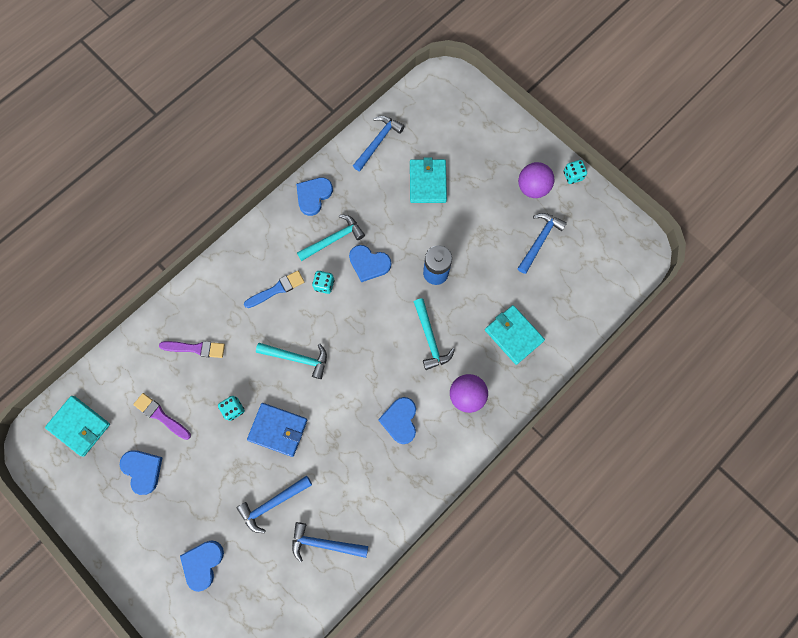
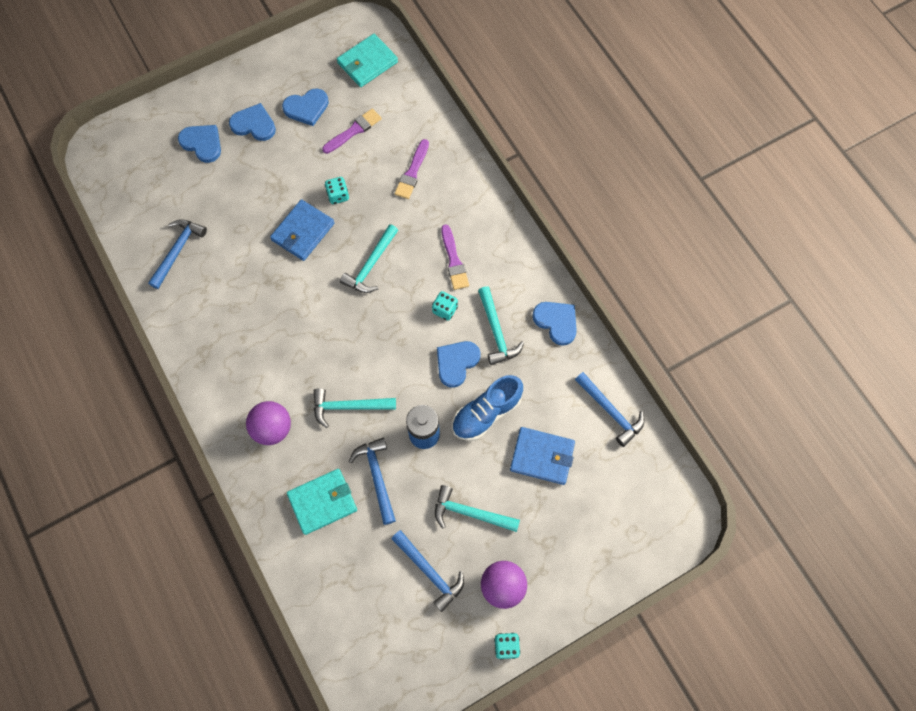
camera: 105 degrees right, 5 degrees down
(273, 503) = (233, 213): blue hammer -> blue hammer (377, 477)
(277, 289) = (454, 260): blue brush -> purple brush
(400, 420) = (270, 351): blue heart -> blue heart (254, 124)
(405, 230) = (486, 413): none -> blue shoe
(427, 182) = (542, 456): turquoise wallet -> blue wallet
(487, 223) = (470, 513): none -> turquoise hammer

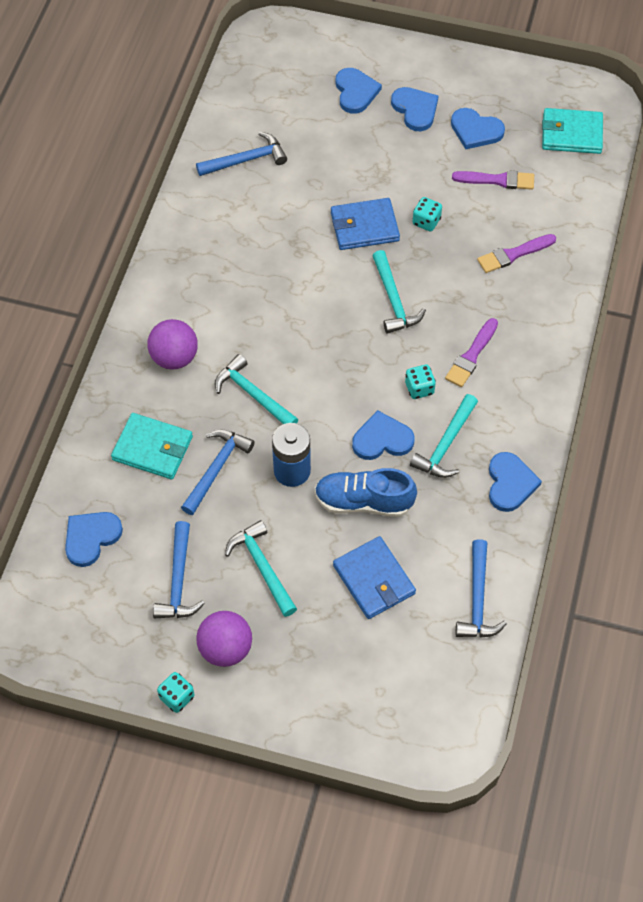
camera: 45 degrees right, 10 degrees down
(346, 598) = (91, 538): none -> blue heart
(371, 265) = (394, 300): turquoise hammer -> turquoise hammer turned 90 degrees counterclockwise

